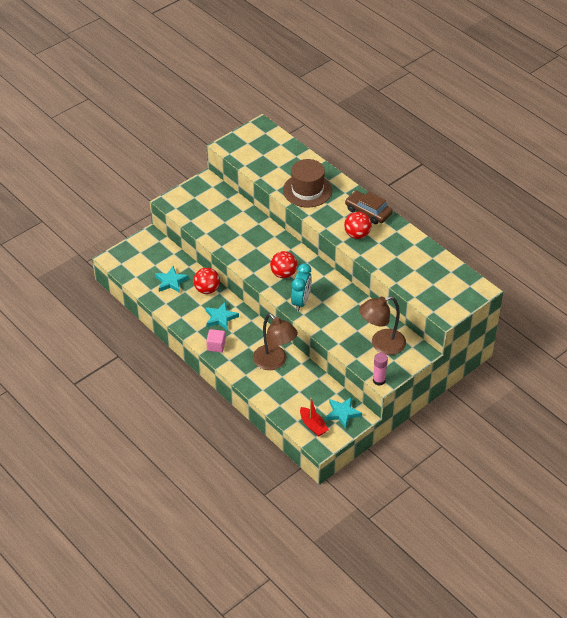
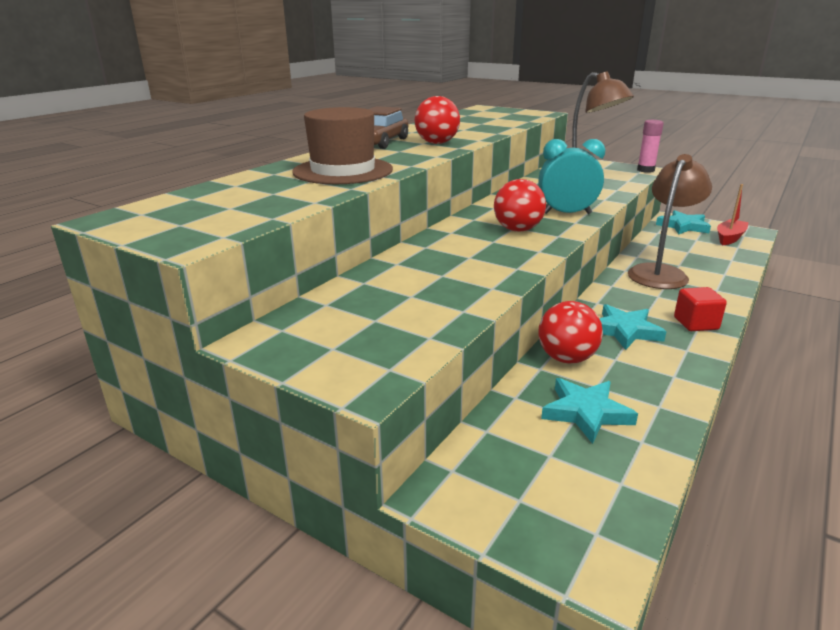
camera: 105 degrees left, 20 degrees down
(216, 346) = (696, 323): pink cube -> red cube

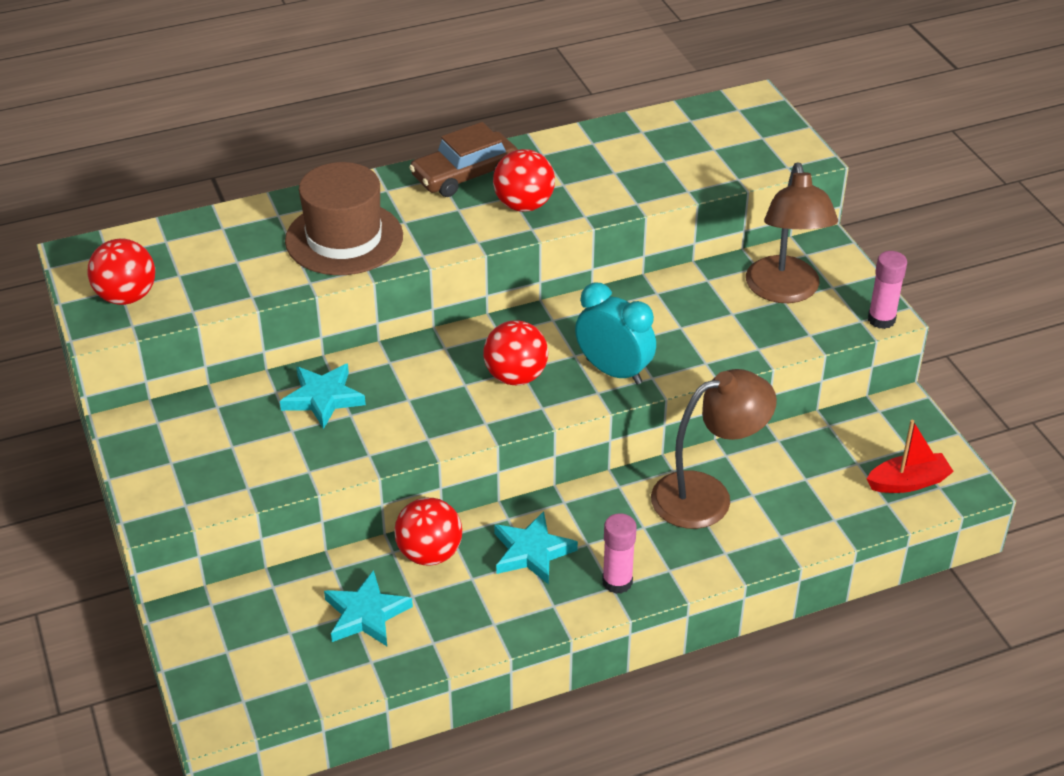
camera: 35 degrees right, 15 degrees up
(194, 226) = (126, 297): none -> red ball
(683, 226) = (887, 430): turquoise star -> turquoise star (323, 398)
(696, 323) = (617, 582): red cube -> pink glue stick

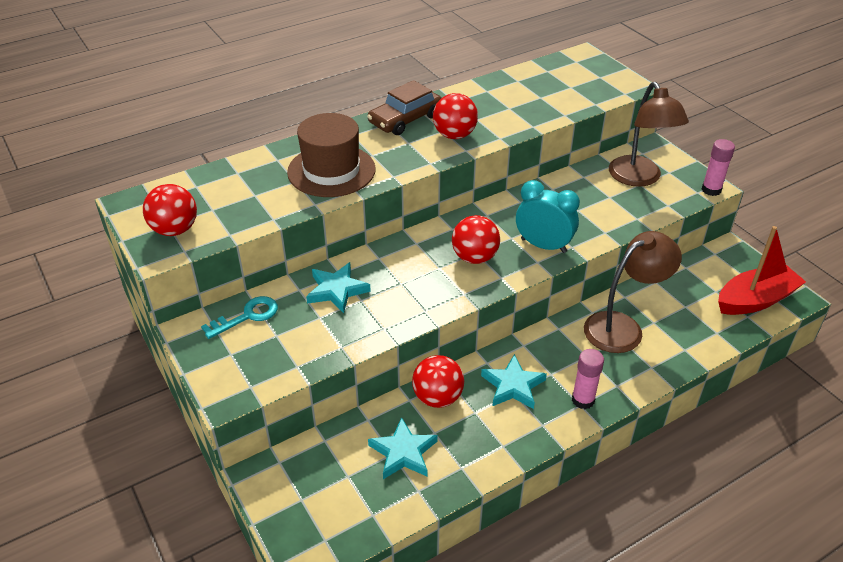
camera: 10 degrees left, 0 degrees up
(201, 418) = (247, 316): none -> turquoise key
(908, 482) = (755, 300): red boat -> red boat, size x1.56

